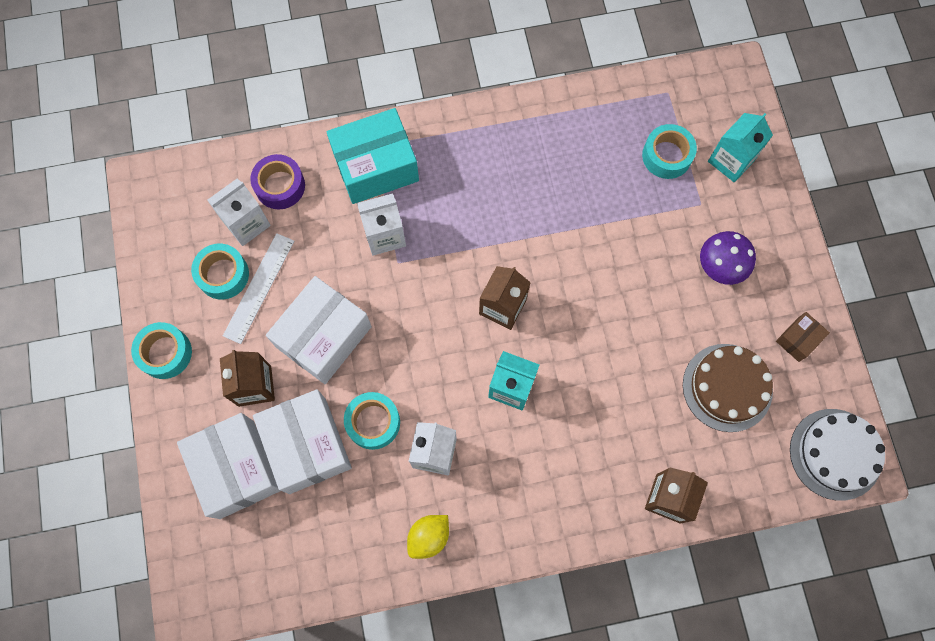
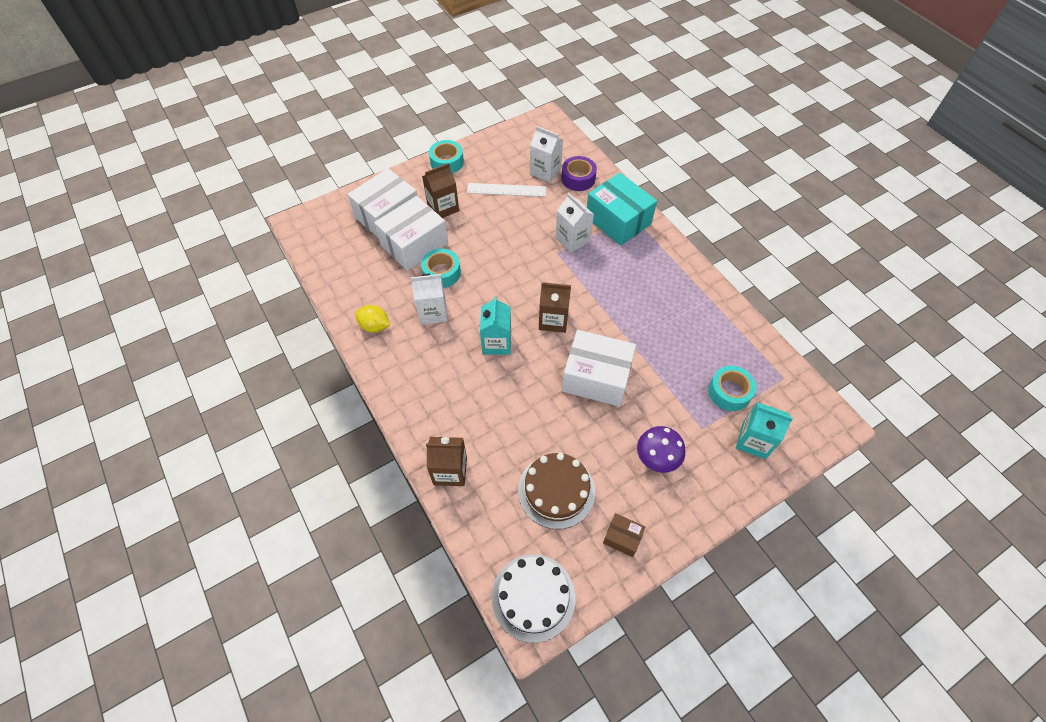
camera: 70 degrees right, 15 degrees down
(223, 274) = (507, 171): turquoise tape -> none
(323, 336) = (488, 230): white box -> white box (596, 377)

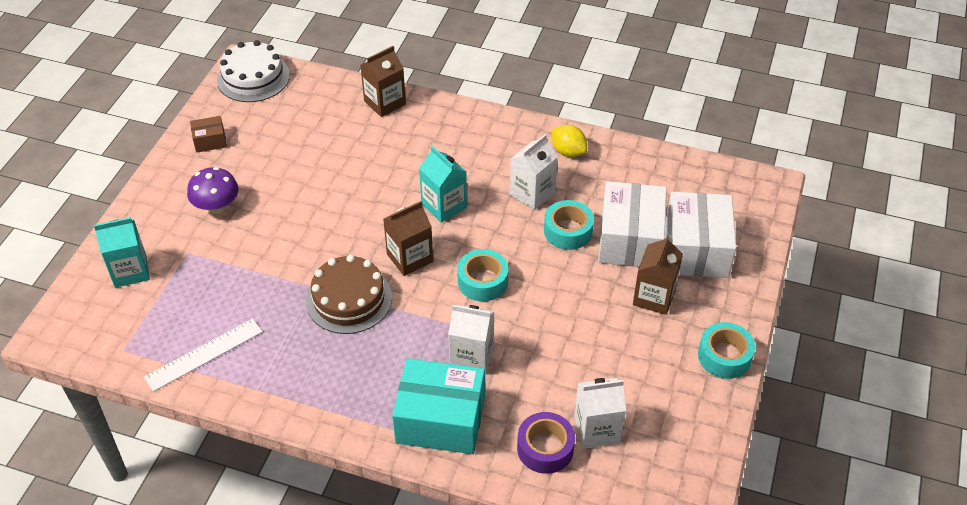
camera: 140 degrees right, 10 degrees down
(375, 326) = (568, 151): yellow lemon -> yellow lemon turned 60 degrees clockwise
(506, 190) = (613, 369): white ruler -> white ruler (204, 354)
(556, 490) = (287, 138): brown cake -> brown cake (349, 299)
(596, 377) = (322, 234): white box -> none
(729, 392) = (177, 300): turquoise tape -> turquoise tape (482, 281)

